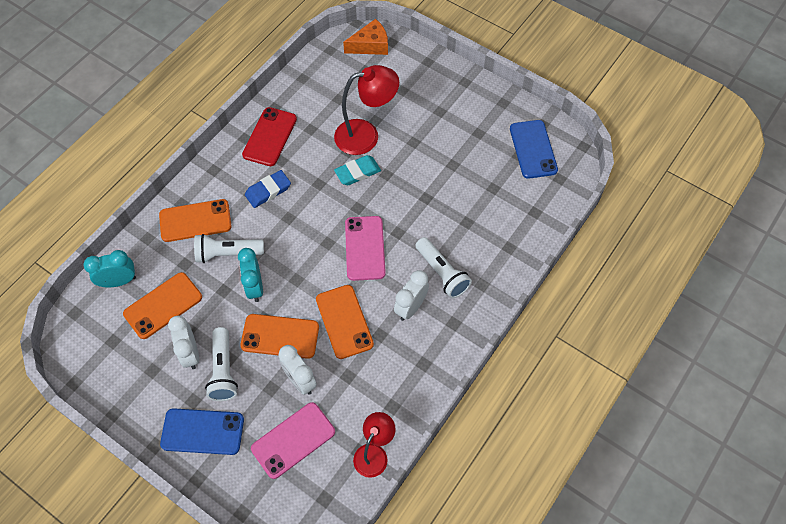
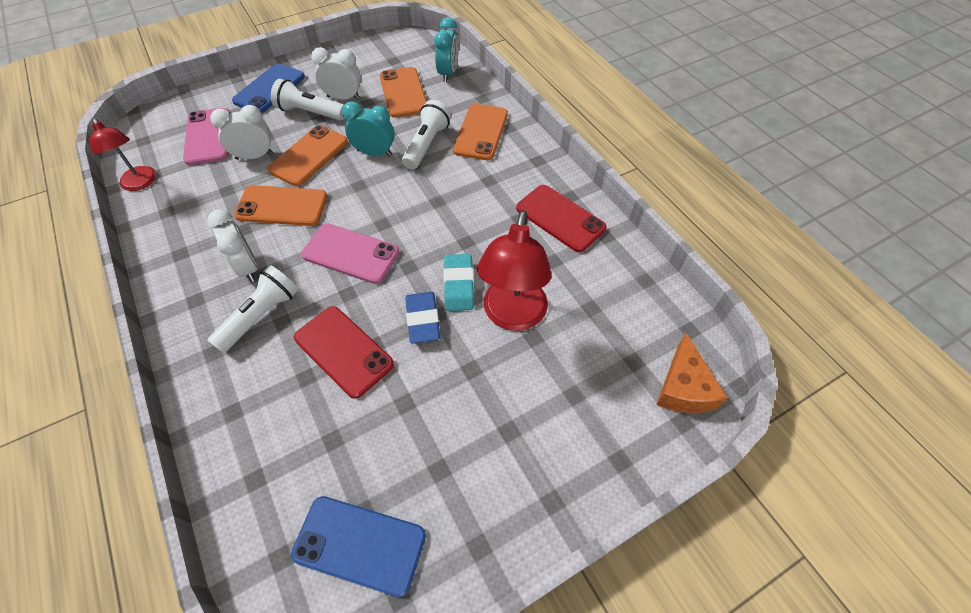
camera: 115 degrees right, 5 degrees down
(268, 191) = (483, 195): blue eraser -> blue eraser (423, 319)
(439, 211) = (343, 351): none -> red phone
(442, 273) = (261, 316): white flashlight -> white flashlight turned 135 degrees clockwise

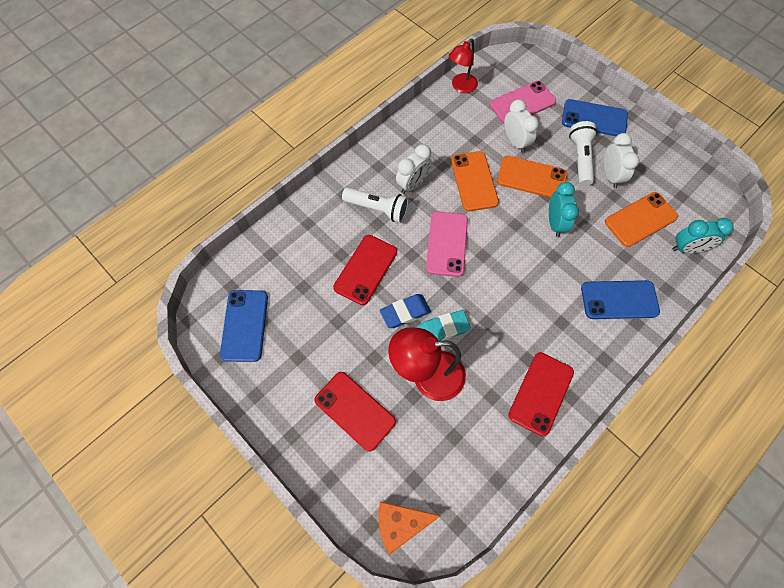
camera: 75 degrees right, 10 degrees up
(426, 144) = (583, 259): white flashlight -> none
(481, 132) = (619, 300): orange phone -> blue phone
(536, 409) = (355, 411): none -> red phone

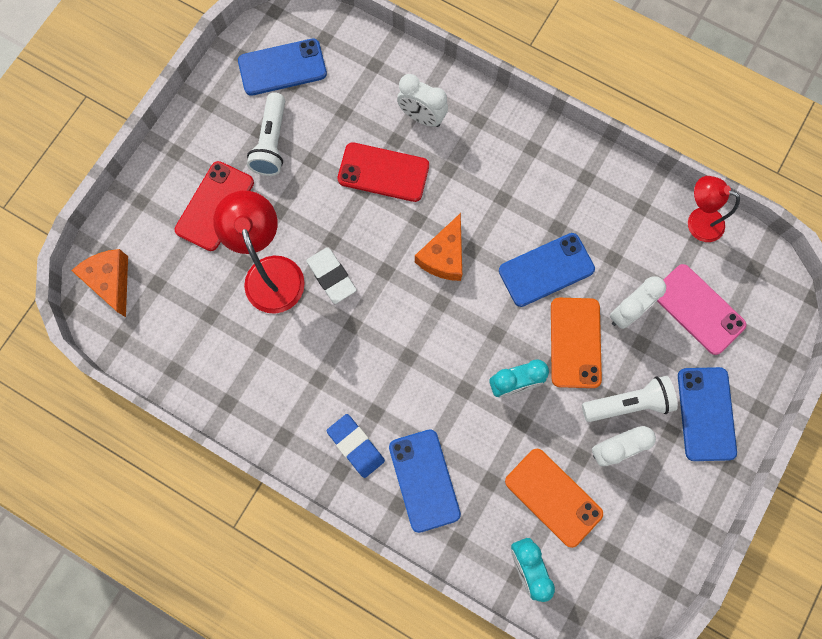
camera: 75 degrees right, 10 degrees up
(378, 209) = (469, 164): white flashlight -> white flashlight (272, 143)
(405, 312) = (341, 229): blue eraser -> blue eraser (356, 446)
(413, 184) = (518, 196): white clock -> white clock (422, 117)
(443, 329) = (331, 276): turquoise eraser -> white eraser
(447, 244) = (444, 256): pink phone -> orange cheese
(474, 181) = (546, 270): orange phone -> blue phone
(541, 393) = (280, 401): red phone -> none

